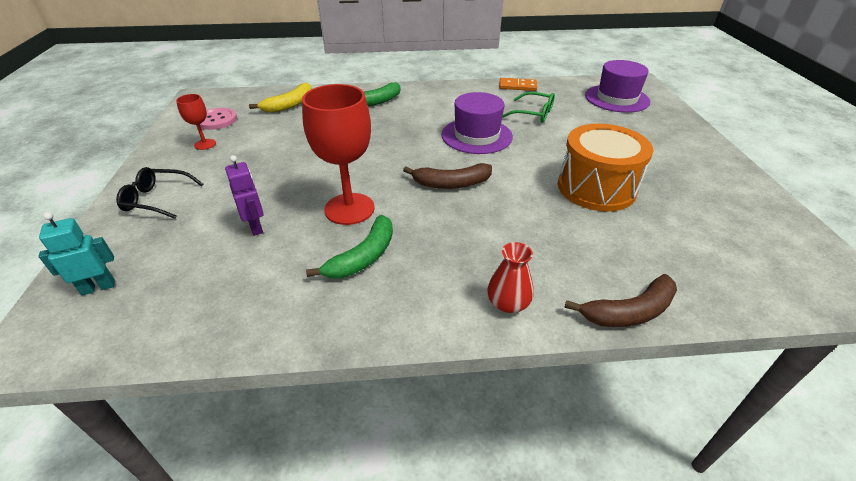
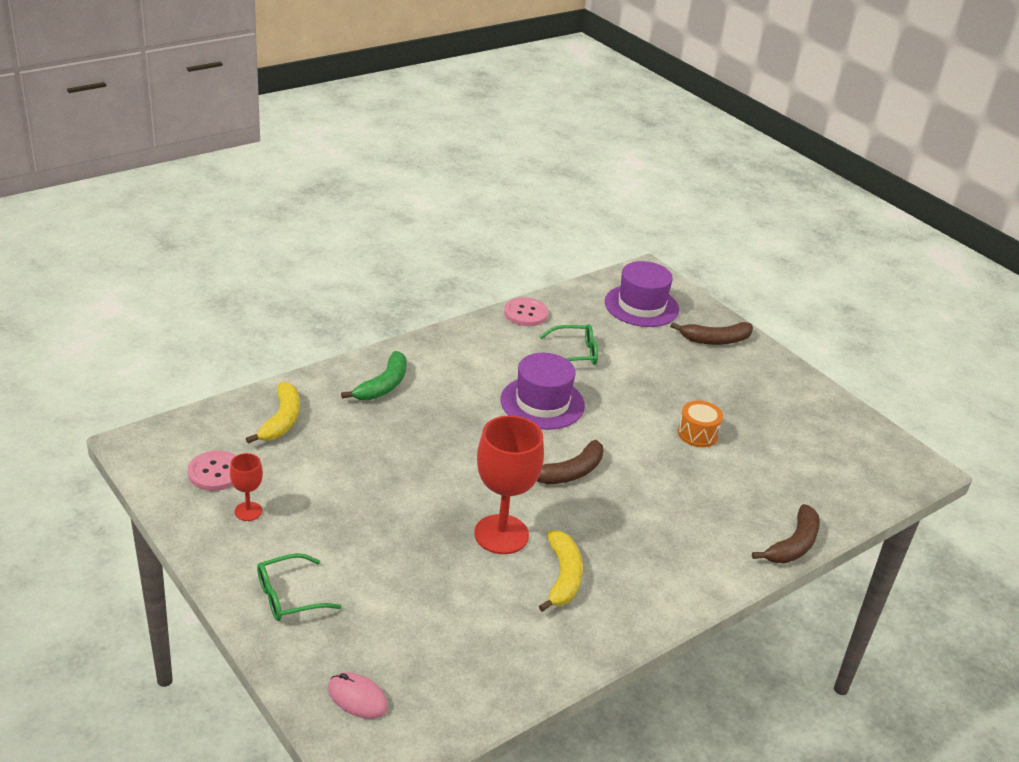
camera: 35 degrees left, 5 degrees down
(98, 287) = (357, 698): turquoise robot -> pink mouse
(157, 199) = (289, 596): black glasses -> green glasses
(256, 227) = (433, 586): purple robot -> none
(363, 257) = (563, 577): green banana -> yellow banana
(508, 303) = (708, 571): red vase -> none
(517, 86) = (525, 313): orange domino -> pink button
(596, 188) = (697, 434): orange drum -> orange drum, size x0.51
(668, 130) = (715, 340): none -> brown banana

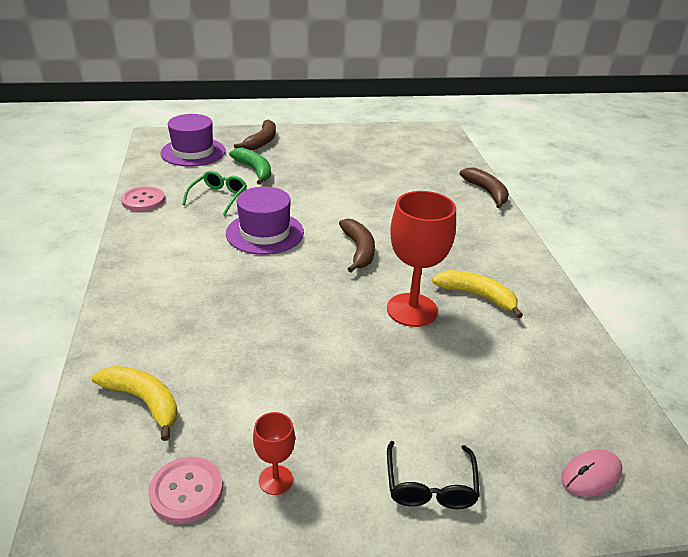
camera: 60 degrees left, 0 degrees up
(289, 596) = (430, 486): green glasses -> black glasses
(383, 385) = (158, 310): green banana -> green banana (254, 170)
(697, 434) = (355, 184): orange drum -> none

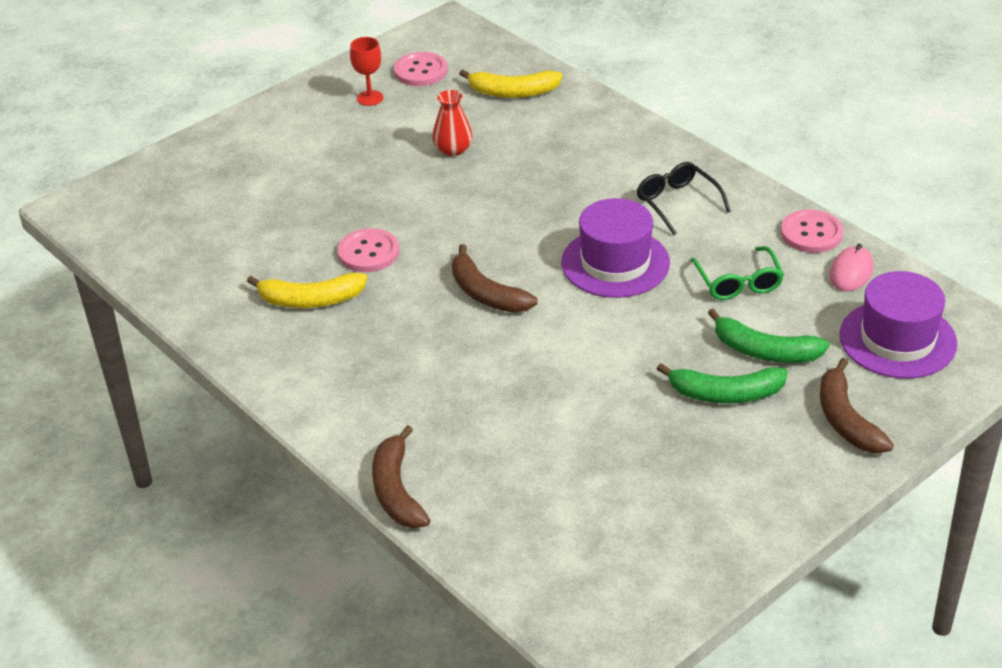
camera: 150 degrees right, 5 degrees up
(266, 366) = (453, 149): none -> red vase
(296, 165) = (725, 394): none -> green banana
(412, 310) = (368, 252): red goblet -> pink button
(430, 486) = (262, 138): black glasses -> black glasses (677, 203)
(487, 192) = (397, 490): brown banana -> brown banana turned 45 degrees clockwise
(591, 475) = (144, 192): pink mouse -> pink mouse (851, 272)

